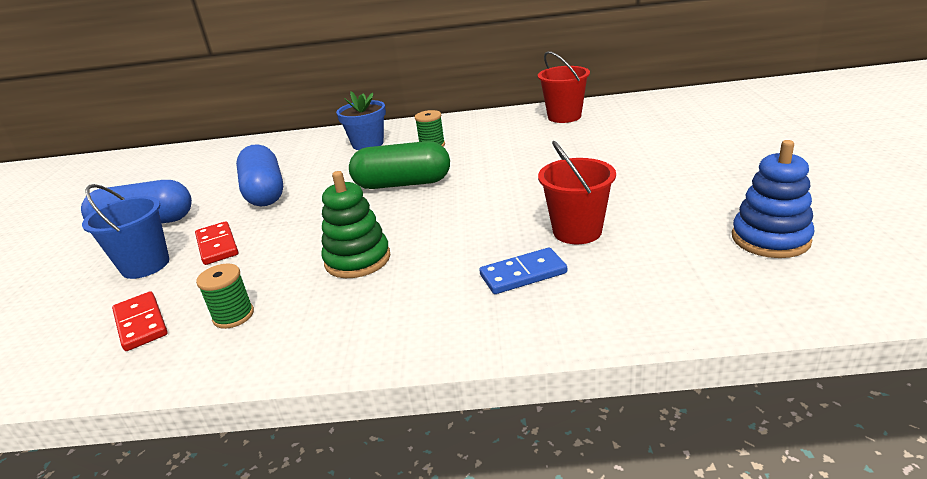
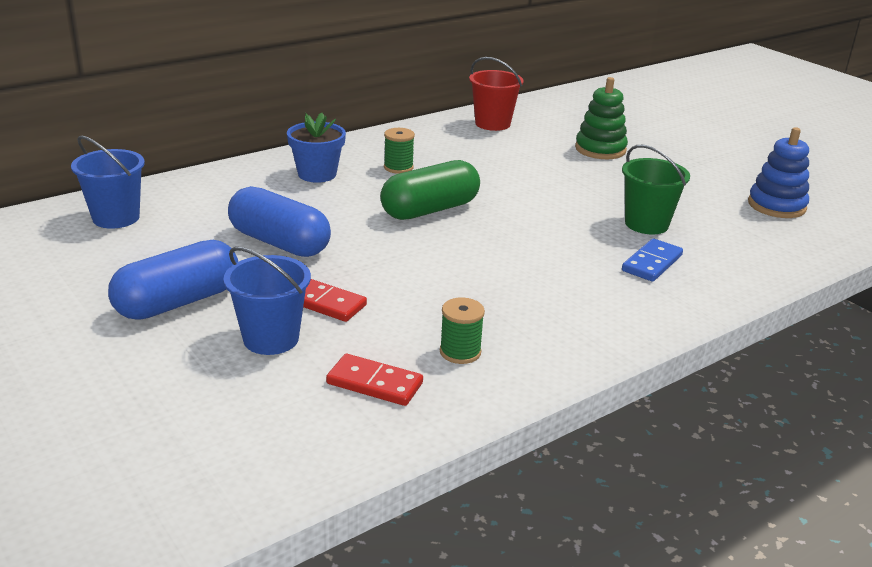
camera: 40 degrees left, 0 degrees up
(209, 158) = (116, 218): none -> blue bucket
(357, 260) = (499, 282): green stacking toy -> green stacking toy (600, 149)
(577, 231) = (646, 224): red bucket -> green bucket

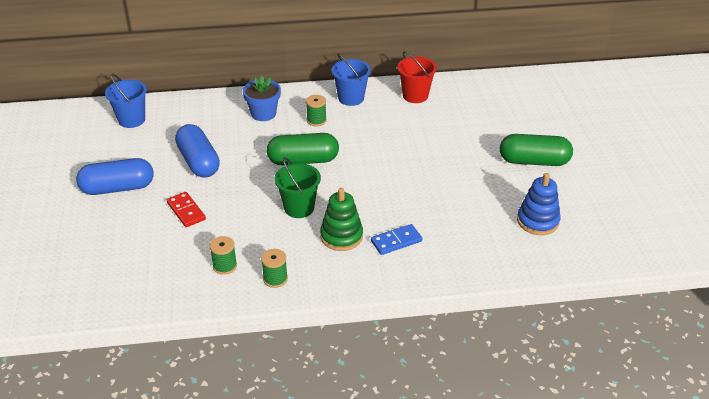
camera: 30 degrees right, 10 degrees up
(271, 339) = (141, 226): blue bucket -> blue bucket (351, 98)
(374, 383) = (166, 270): red domino -> none
(551, 346) = (275, 279): none -> green spool
(600, 149) = (466, 138): green stacking toy -> green stacking toy (341, 236)
(646, 224) = (427, 210): green bucket -> green bucket (299, 208)
(699, 155) = (534, 161): none -> green capsule

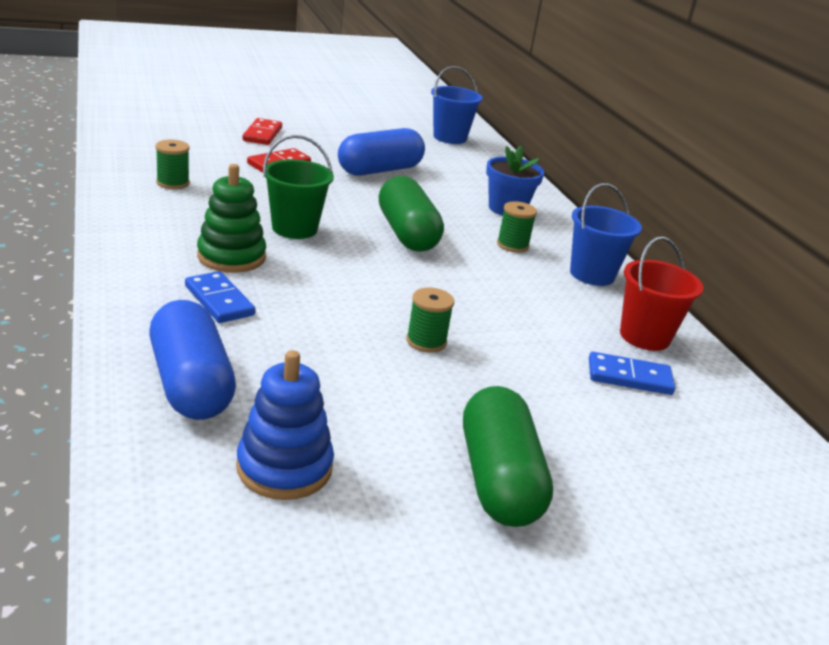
camera: 75 degrees right, 10 degrees down
(118, 188) = (316, 132): blue capsule -> blue capsule (191, 384)
(121, 218) = (262, 134): none -> red domino
(275, 279) = (143, 211): green spool -> green spool (426, 341)
(452, 109) = (629, 377): none -> blue domino

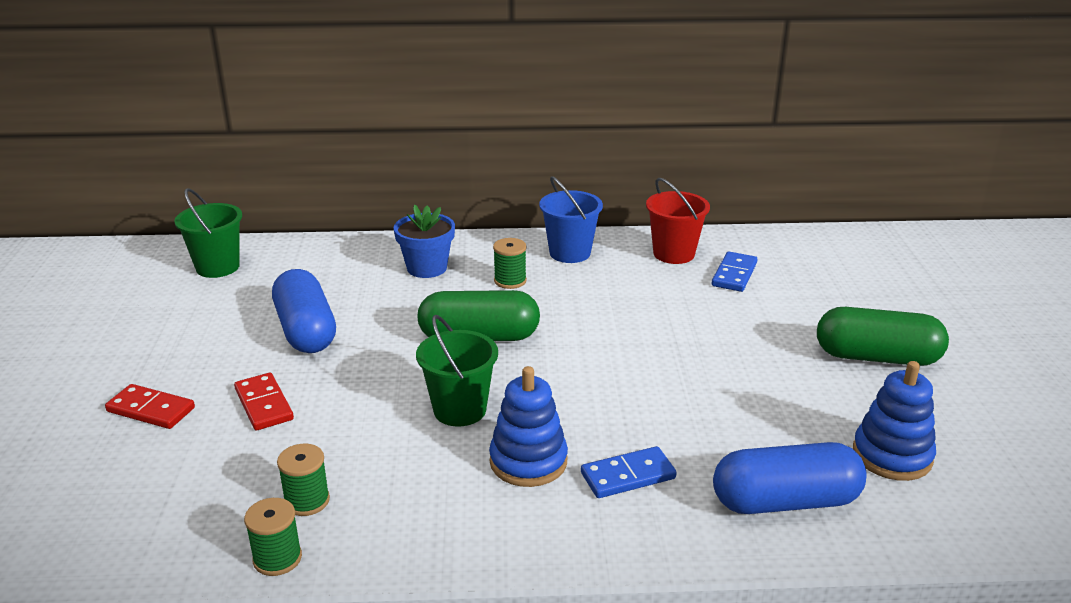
camera: 70 degrees left, 0 degrees up
(231, 257) = (528, 461): green stacking toy -> blue stacking toy
(426, 341) = (694, 359): green spool -> green spool (277, 558)
(449, 138) = (217, 267): blue bucket -> green bucket

